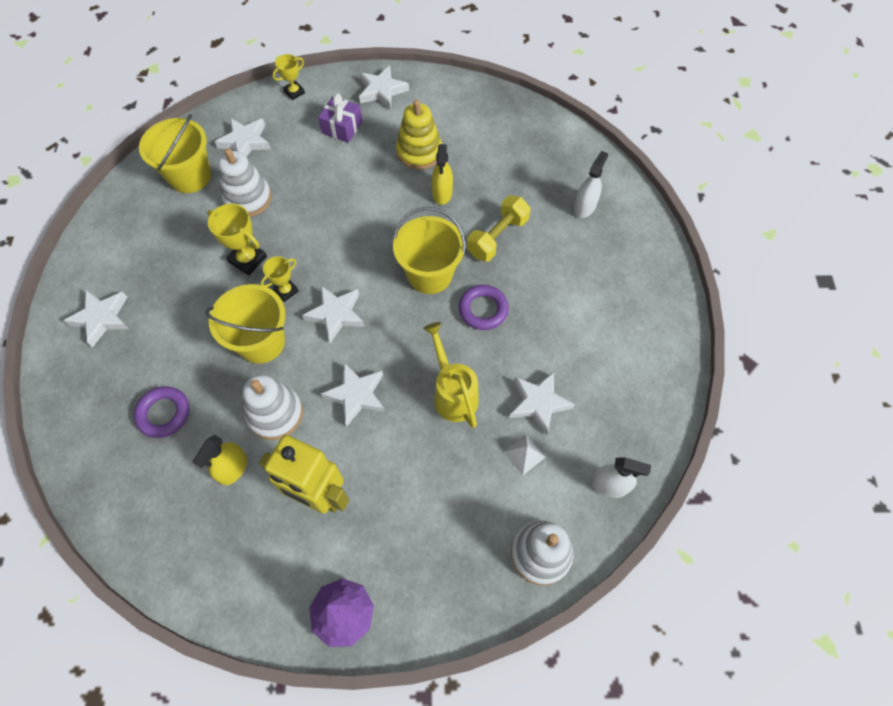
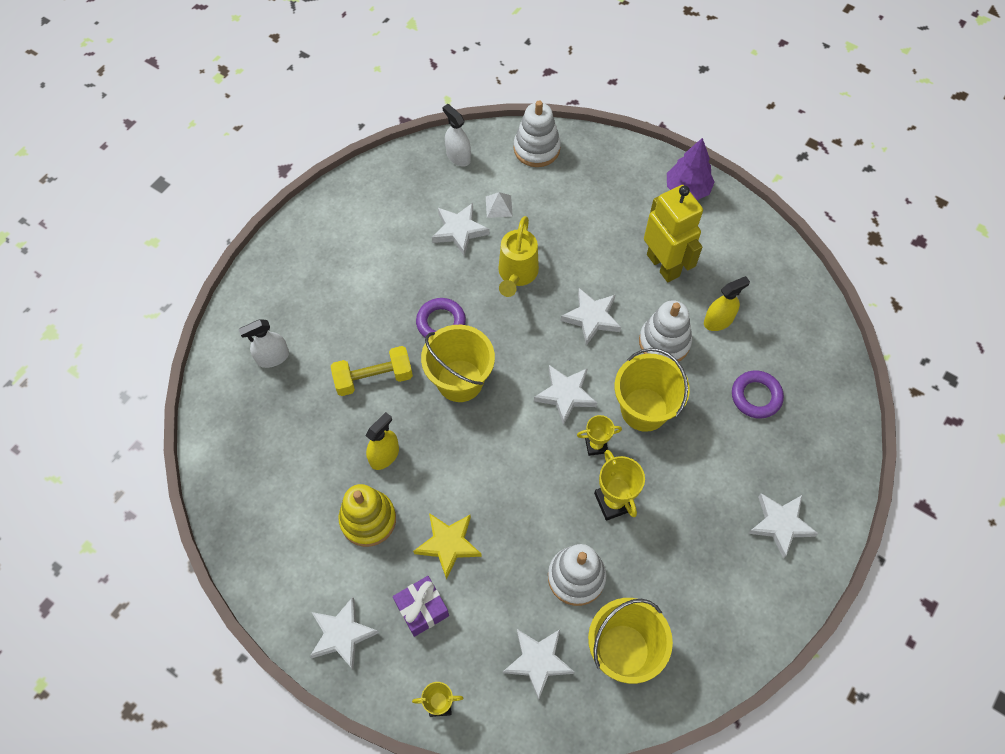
camera: 145 degrees left, 0 degrees up
(352, 168) = (448, 544): none -> yellow star

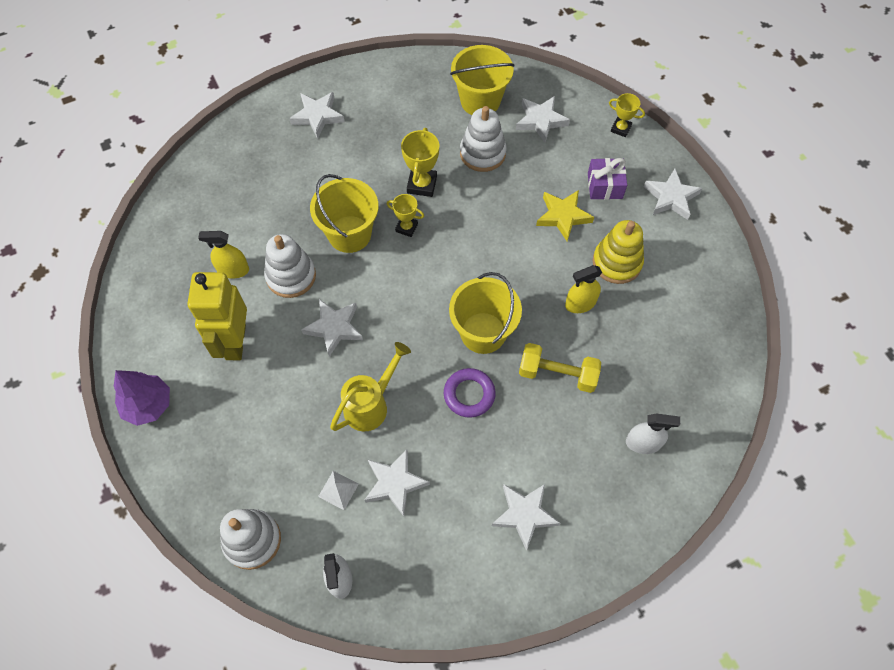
camera: 150 degrees left, 0 degrees up
(565, 394) = (403, 276): white star -> white star (524, 515)
(756, 396) = (257, 200): purple ring -> none

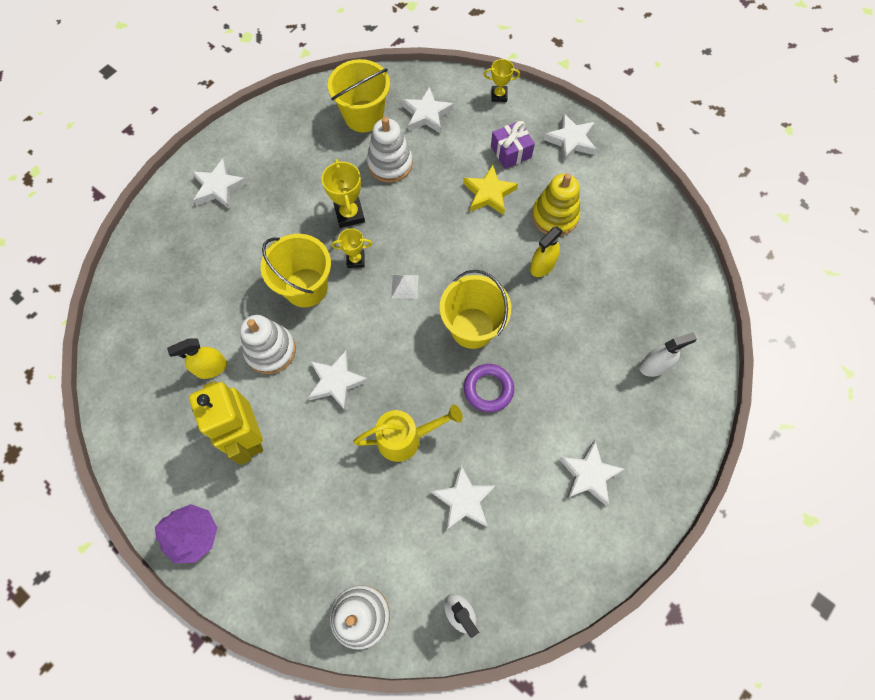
camera: 25 degrees left, 5 degrees up
(338, 490) = (416, 530): white pyramid -> white pyramid (405, 286)
(370, 405) = (406, 438): yellow watering can -> yellow watering can turned 60 degrees clockwise
(557, 374) = (554, 337): yellow dumbbell -> none

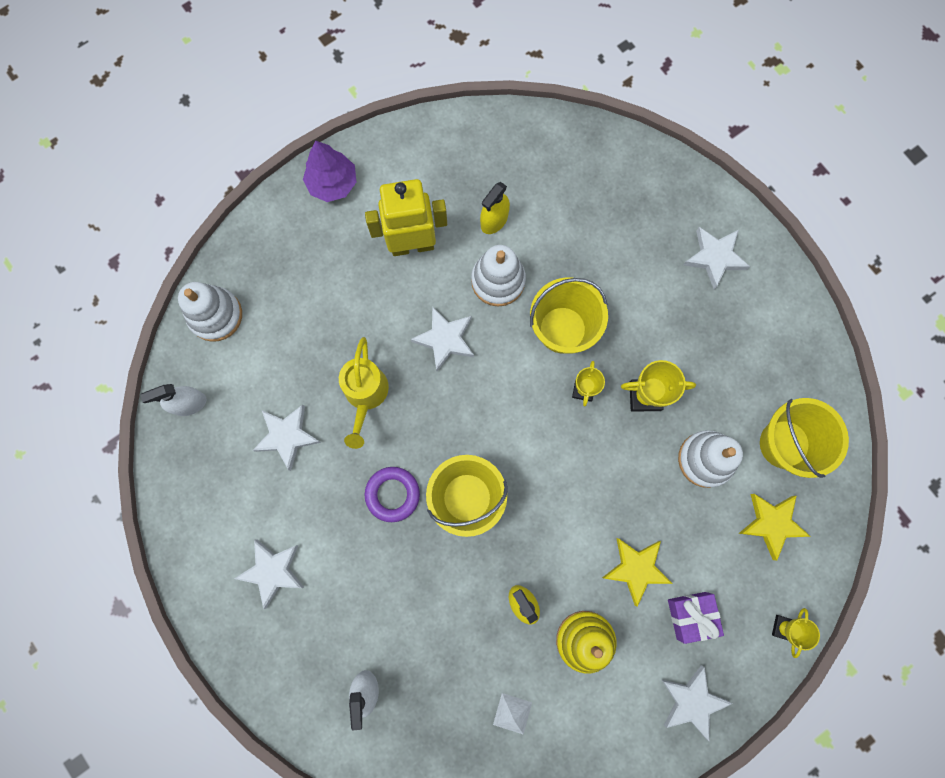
camera: 105 degrees right, 10 degrees up
(211, 368) = (494, 220): yellow spray bottle -> yellow spray bottle turned 135 degrees counterclockwise
(405, 286) = (536, 436): white pyramid -> white pyramid (512, 713)
(426, 114) = (771, 523): white star -> yellow star

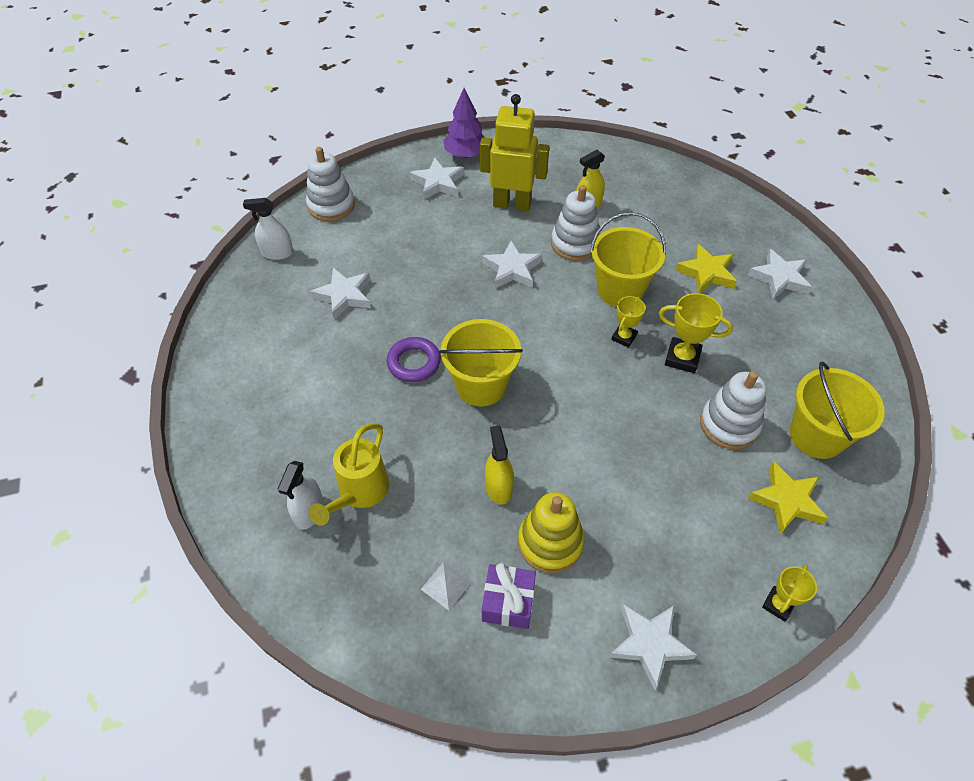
camera: 20 degrees right, 25 degrees down
(272, 571) = (276, 387): white star -> white star (438, 183)
(365, 395) = (425, 287): yellow watering can -> yellow watering can (359, 492)
(636, 569) = (627, 495): yellow star -> yellow star (706, 273)
(691, 615) = (674, 557): purple gift -> purple gift (508, 602)

